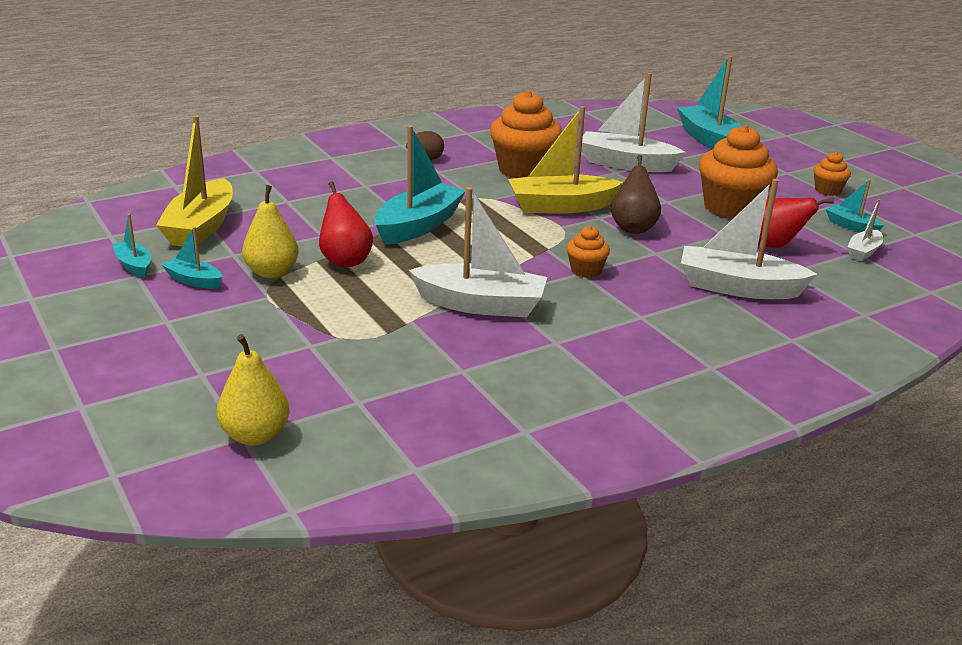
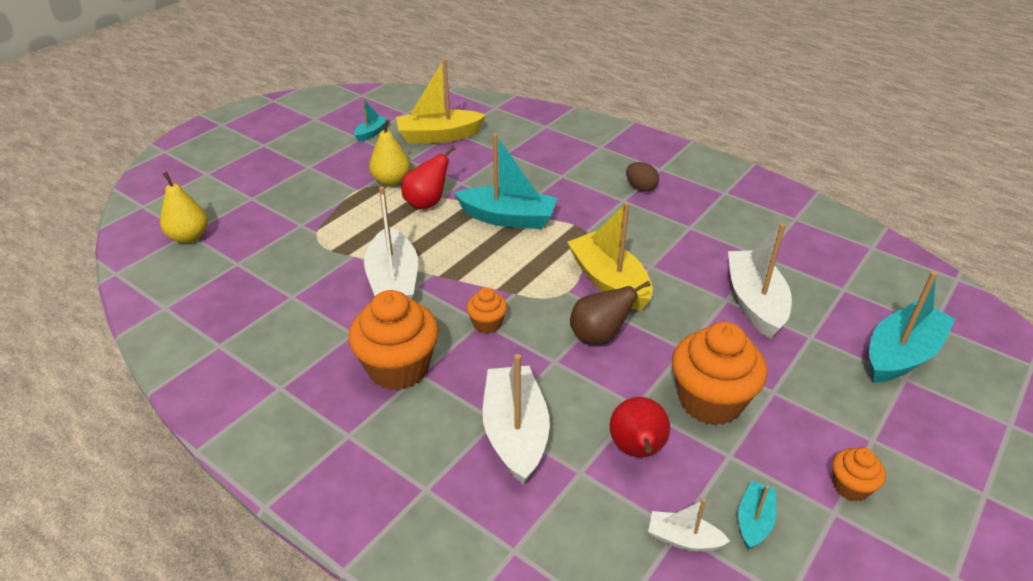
camera: 70 degrees right, 10 degrees up
(194, 280) = (363, 158): turquoise boat -> none
(523, 170) = (671, 243): orange cupcake -> orange cupcake (398, 368)

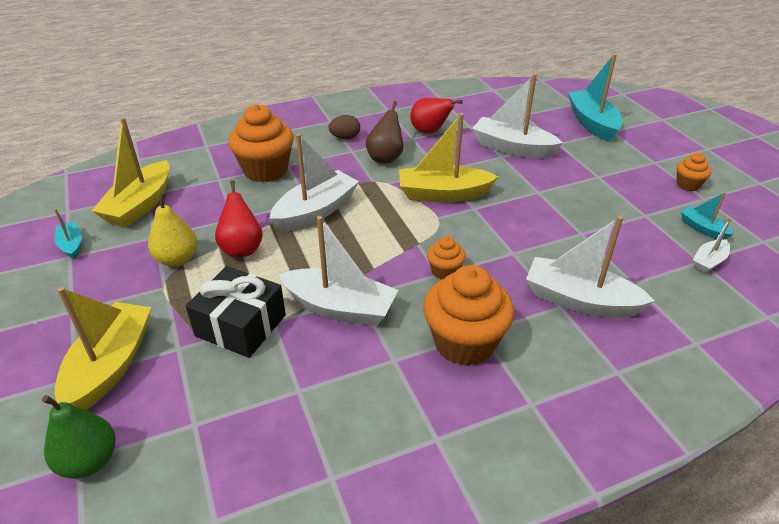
camera: 60 degrees left, 0 degrees up
(189, 237) = (89, 461): yellow pear -> green pear
(269, 206) = (111, 365): none -> yellow boat
(341, 241) = (241, 325): none -> black gift
(508, 218) = (316, 211): turquoise boat -> white boat
(599, 336) = (500, 222): brown pear -> brown pear (385, 158)
(637, 450) = (624, 250): red pear -> red pear (430, 132)
(710, 401) = (594, 202): orange cupcake -> orange cupcake (266, 170)

